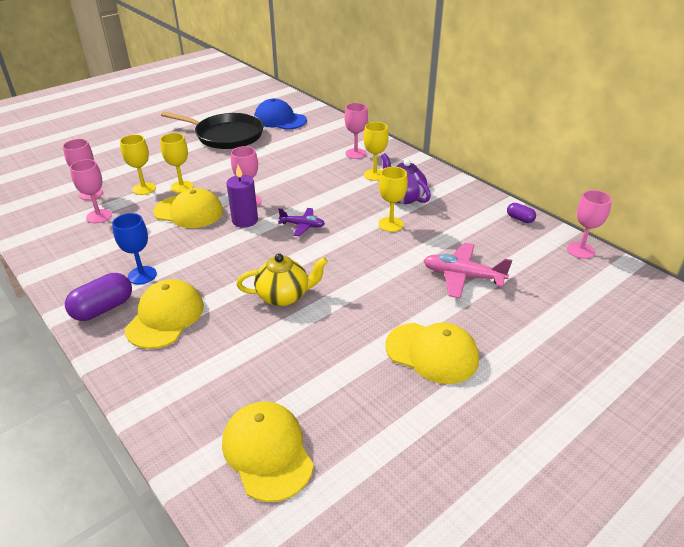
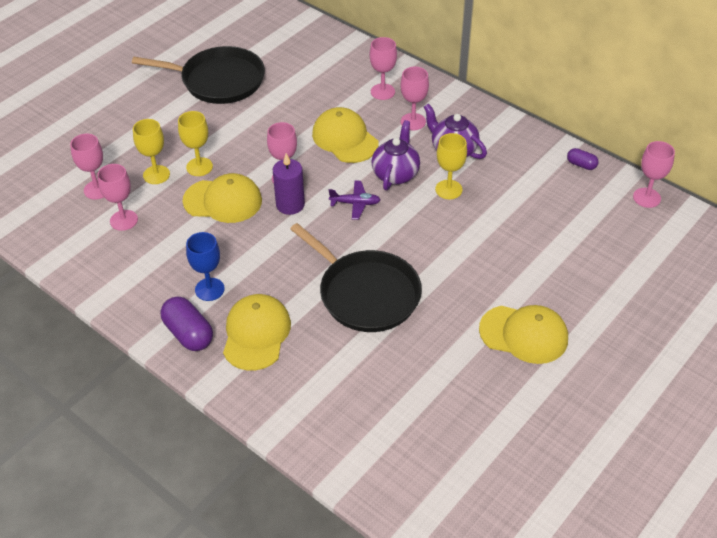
camera: 10 degrees left, 10 degrees up
(103, 308) = (188, 334): purple capsule -> purple capsule turned 75 degrees counterclockwise
(267, 451) = (405, 450): yellow cap -> yellow cap (345, 139)
(280, 119) = (274, 46): blue cap -> none
(284, 296) = (366, 293): yellow teapot -> black pan
(346, 208) = (395, 174): none -> purple teapot
(374, 175) = (413, 122): yellow goblet -> pink goblet
(462, 276) = (536, 245): pink plane -> none

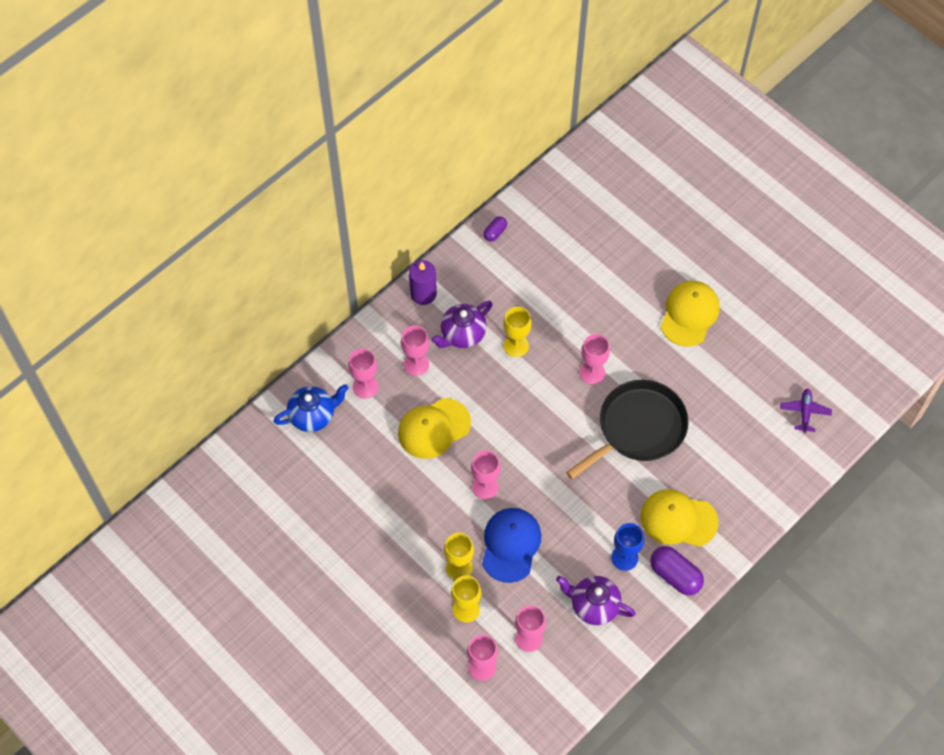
camera: 85 degrees left, 15 degrees up
(188, 334) = (675, 575): purple capsule -> purple capsule turned 75 degrees clockwise
(218, 80) = (321, 547): black pan -> none
(223, 201) = (510, 545): yellow cap -> blue cap
(290, 204) = (522, 484): purple candle -> purple candle (423, 294)
(348, 64) = (313, 415): none -> blue teapot
(355, 203) = (526, 427): purple plane -> purple plane (805, 412)
(395, 174) = (490, 388): purple teapot -> purple teapot (593, 605)
(646, 198) = (542, 192): pink goblet -> pink goblet (592, 372)

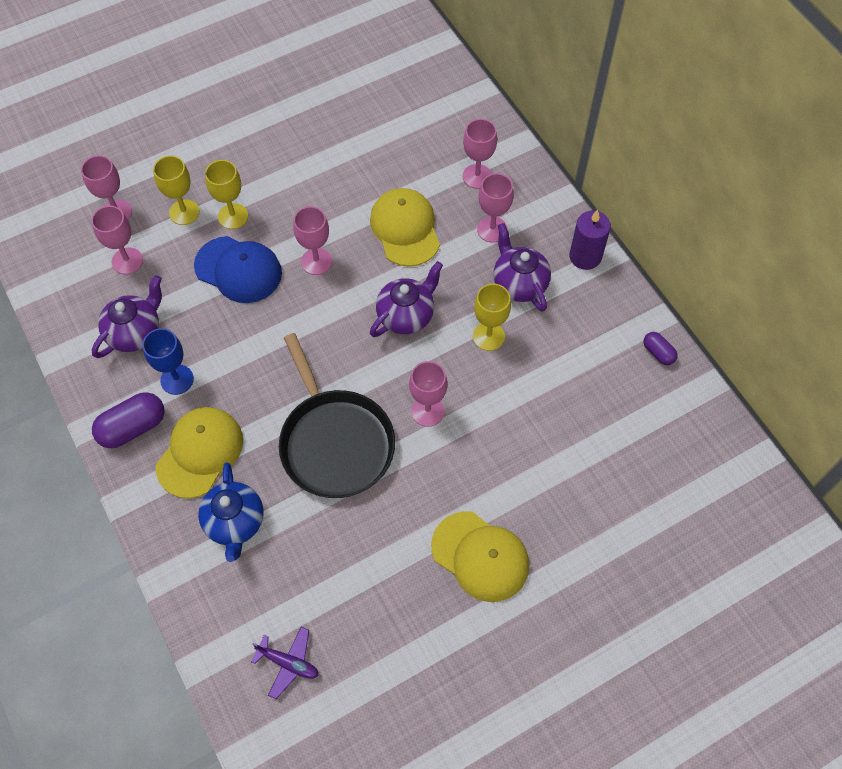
camera: 105 degrees right, 0 degrees up
(313, 415) = (456, 124): blue teapot -> blue teapot (235, 523)
(515, 407) = (406, 315): none -> purple teapot

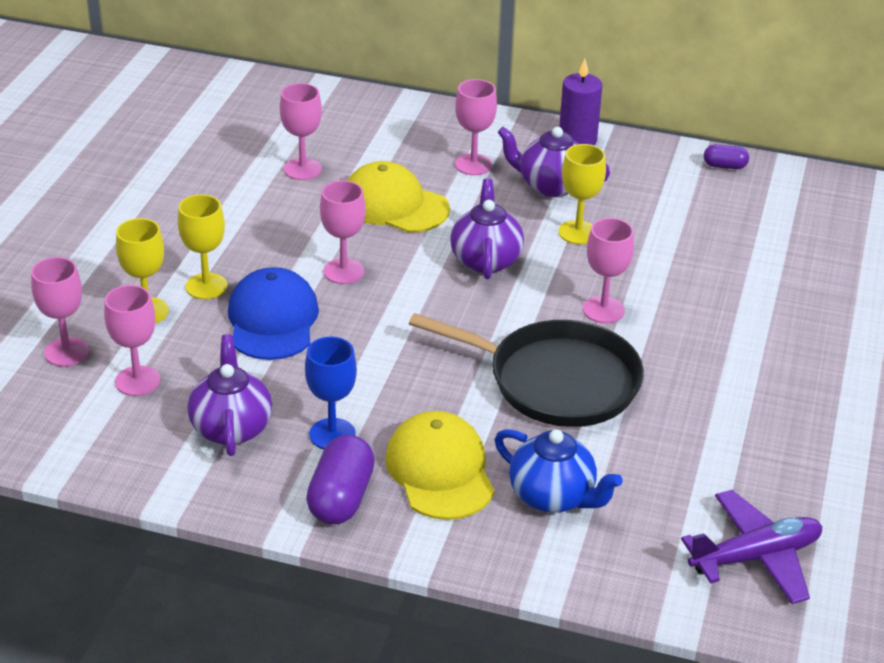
camera: 45 degrees left, 25 degrees down
(238, 270) = (272, 320): blue cap -> blue cap turned 75 degrees counterclockwise
(288, 663) = (755, 557): purple plane -> purple plane, size x1.59
(477, 176) = (406, 138): pink goblet -> pink goblet (302, 169)
(480, 556) = (793, 373): yellow cap -> none

